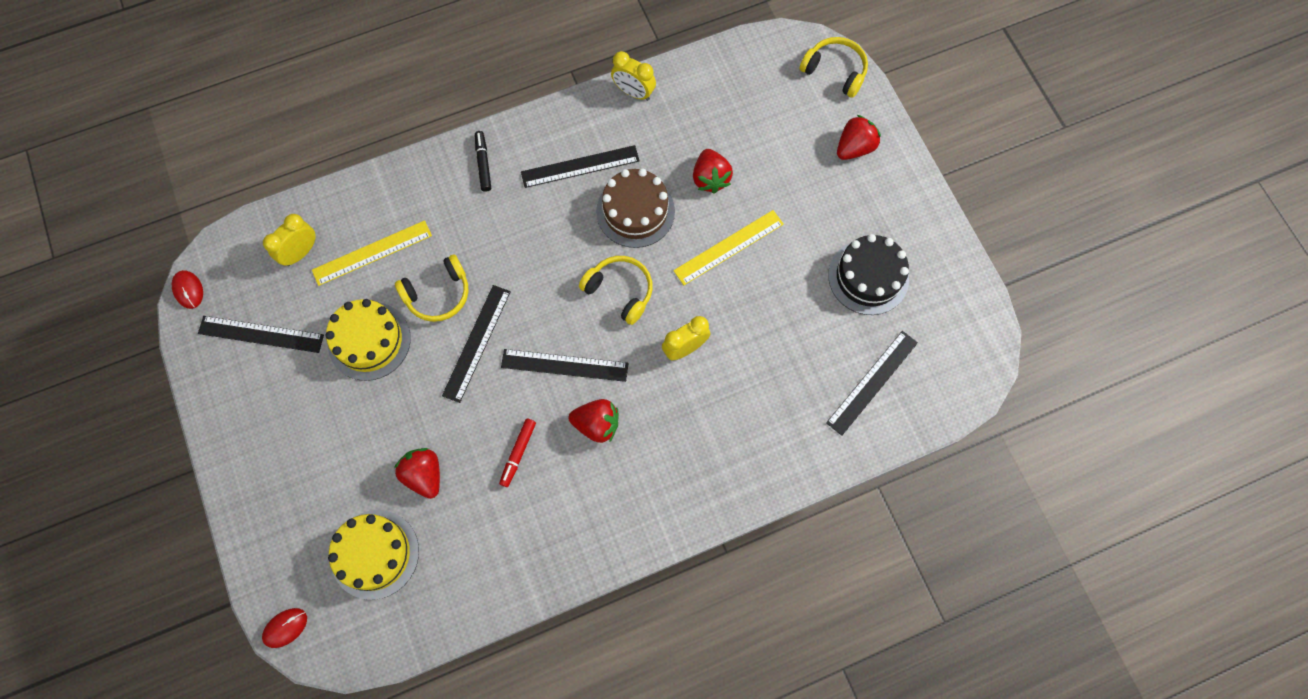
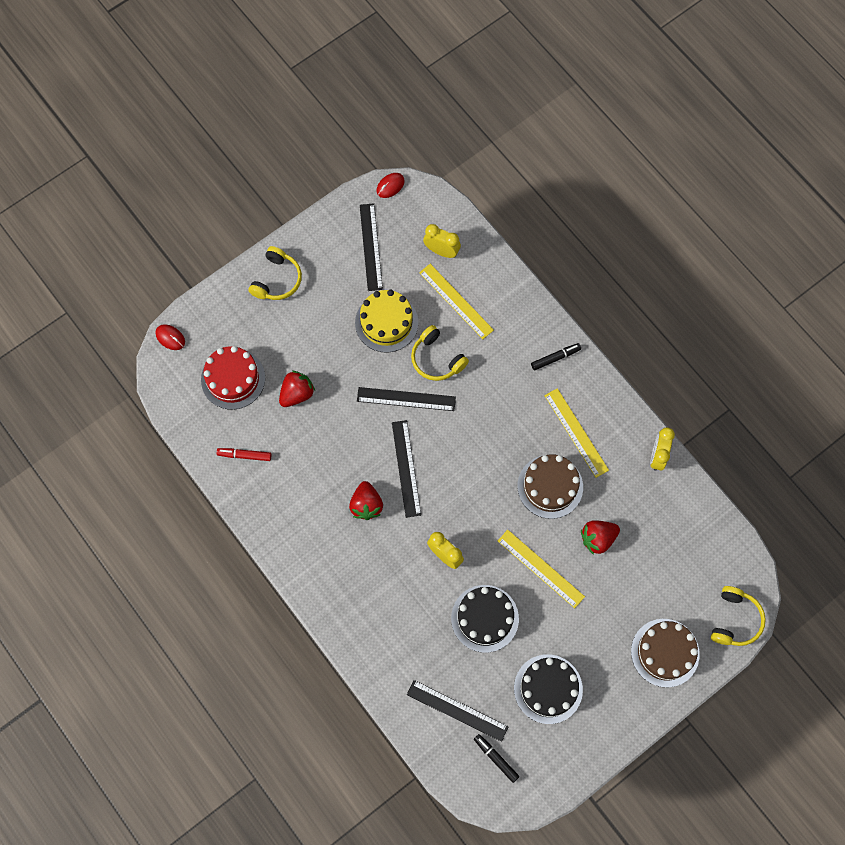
camera: 75 degrees right, 0 degrees up
(375, 554) = (233, 379): yellow cake -> red cake
(518, 453) = (329, 454): red marker -> red marker (244, 455)
(580, 166) = (576, 432): black ruler -> yellow ruler
(620, 291) = (478, 493): yellow headphones -> yellow headphones (277, 280)
(771, 323) = (485, 618): none -> black cake
(854, 148) = (665, 652): red strawberry -> brown cake
(935, 354) = (496, 758): none -> black marker

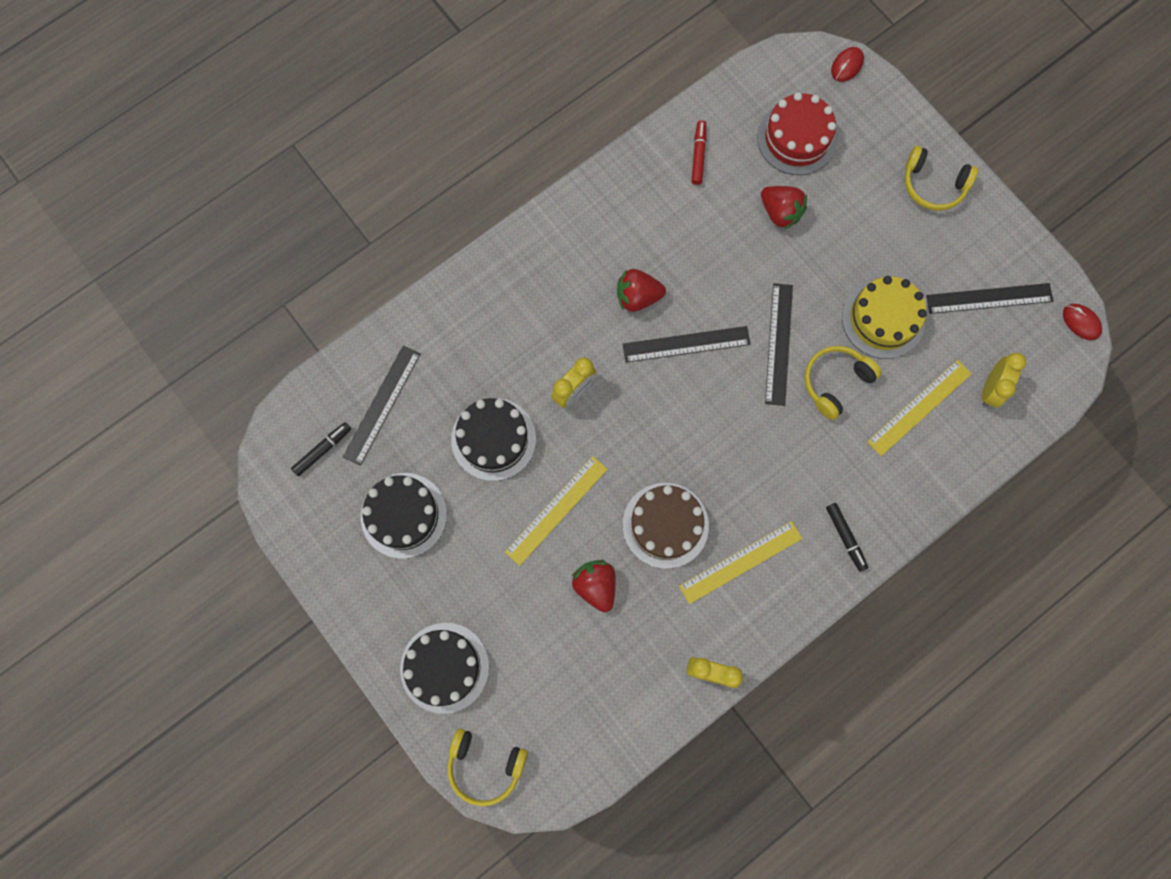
camera: 90 degrees right, 5 degrees up
(665, 652) = (444, 667): brown cake -> black cake

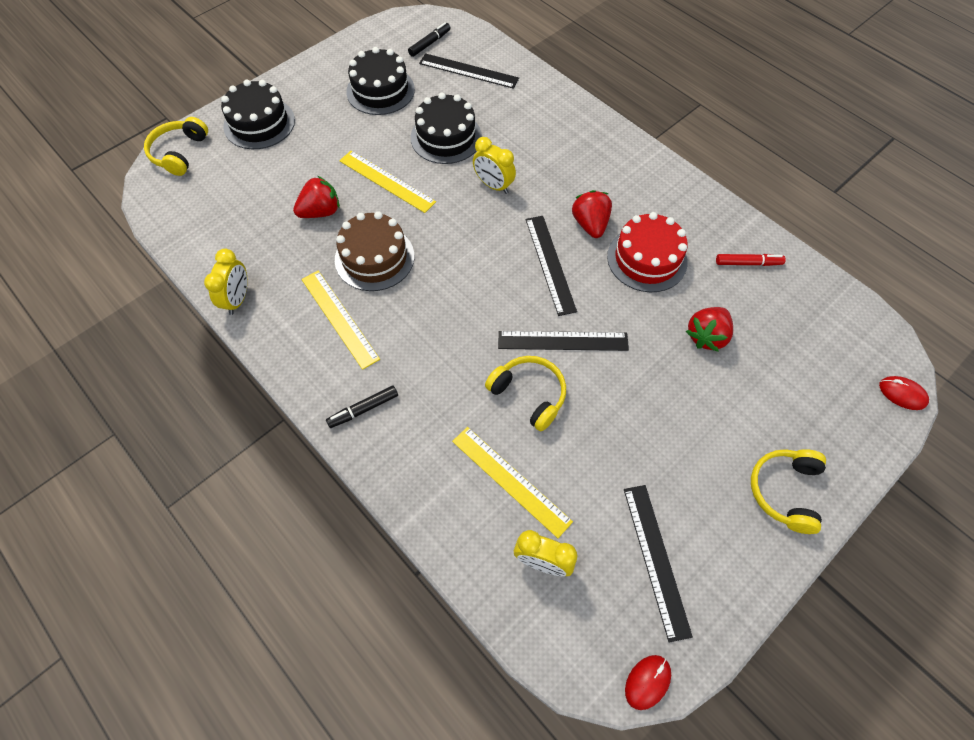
camera: 85 degrees right, 15 degrees down
(323, 450) = (430, 43): black marker -> black marker turned 90 degrees counterclockwise
(797, 138) = (796, 348): red cake -> red cake (647, 259)
(883, 319) = (608, 440): yellow cake -> none

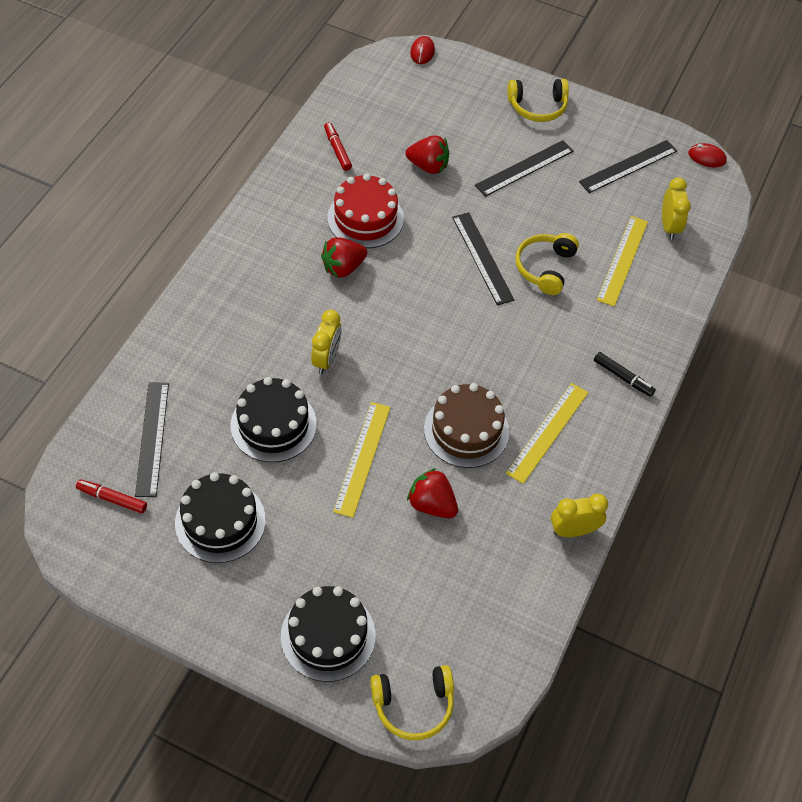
camera: 115 degrees left, 5 degrees down
(430, 43) = (112, 499): black marker -> red marker
(550, 264) = (405, 287): black ruler -> black ruler (524, 168)

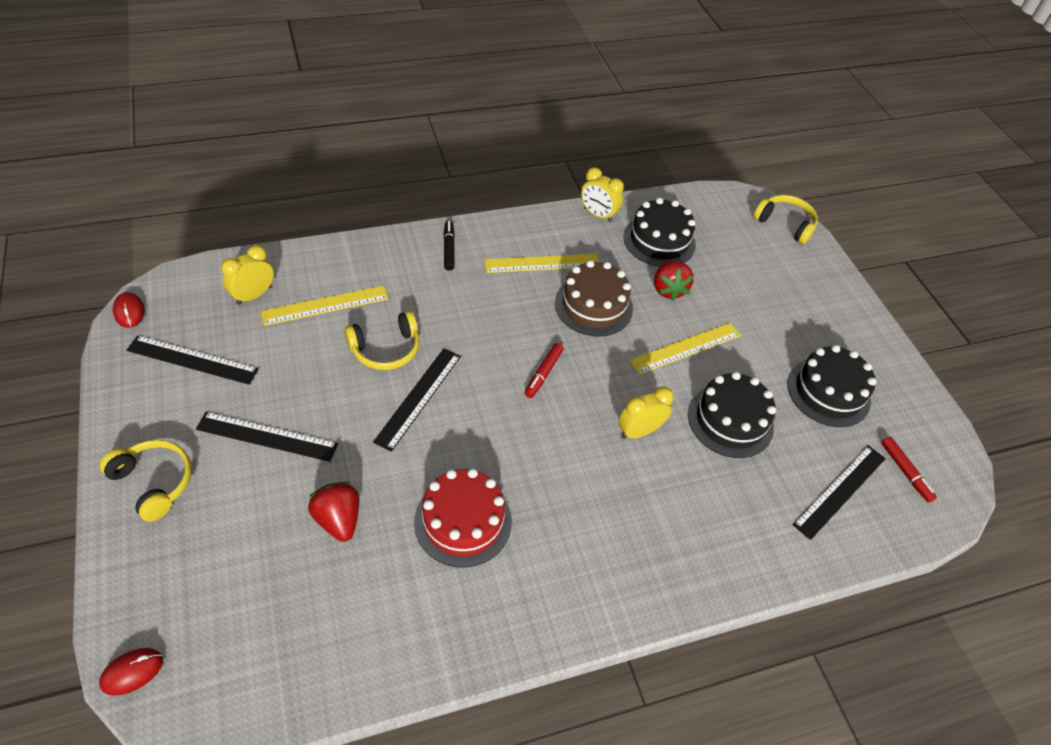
camera: 135 degrees left, 5 degrees down
(328, 635) = (807, 284): black cake -> black cake (659, 241)
(337, 150) = (392, 626): red marker -> red marker (543, 373)
(343, 267) = (539, 493): red strawberry -> none

